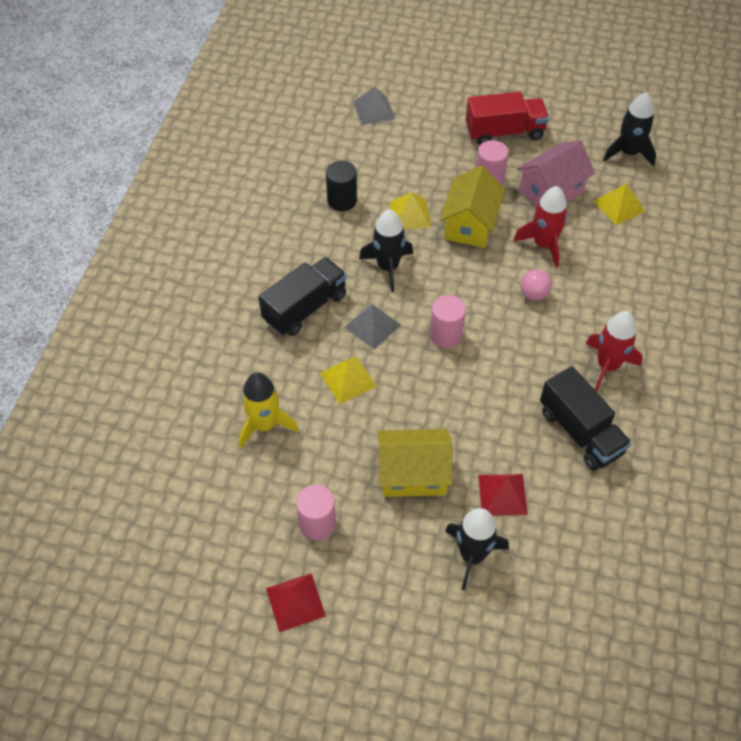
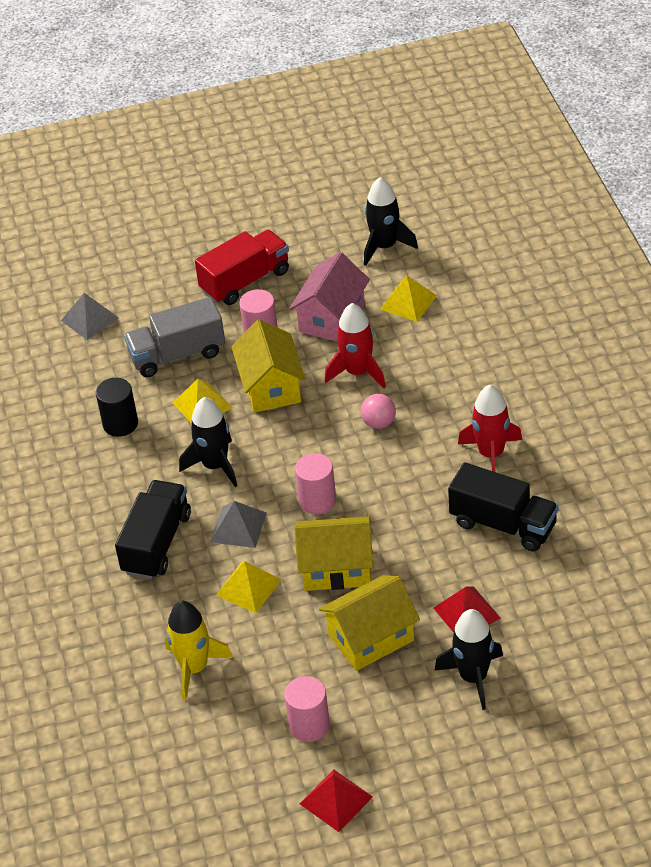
camera: 25 degrees left, 10 degrees down
(418, 166) = (177, 354): none -> grey truck
(424, 399) = (336, 568): none -> yellow house

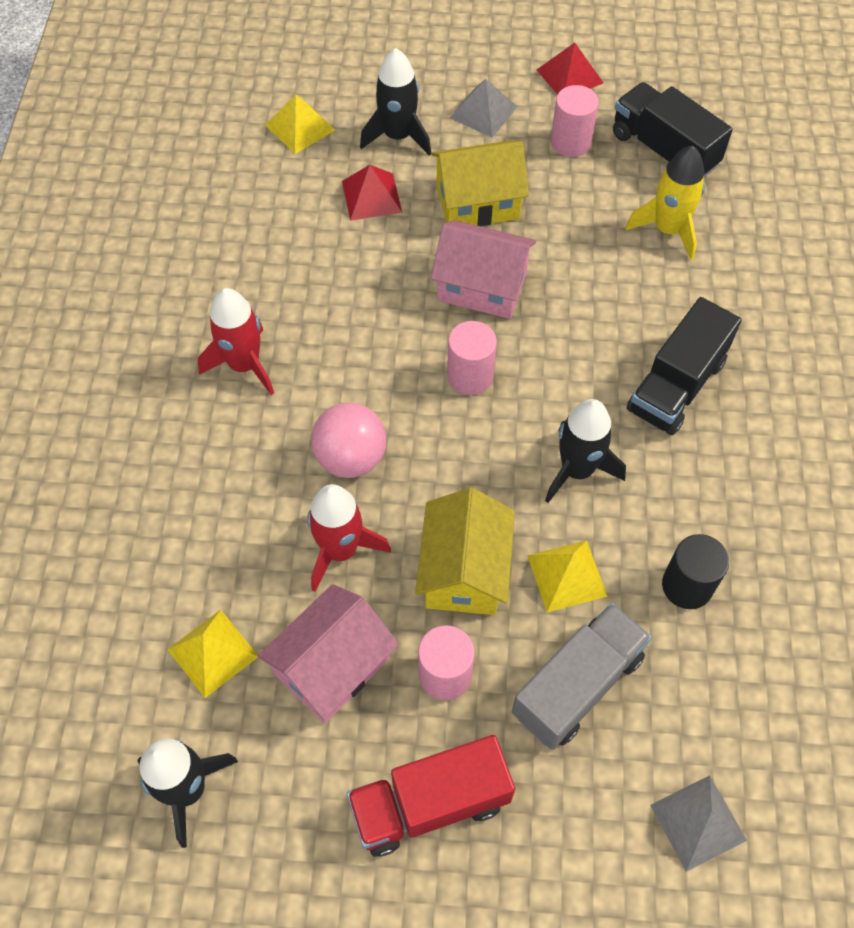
camera: 165 degrees left, 15 degrees up
(177, 354) = (577, 685): grey truck -> grey truck turned 45 degrees counterclockwise
(238, 527) = (574, 374): grey pyramid -> grey pyramid (483, 112)
(248, 587) = (585, 297): yellow pyramid -> yellow pyramid (300, 127)
(336, 568) = (482, 286): yellow house -> pink house
(379, 423) = (351, 458): pink ball -> pink ball, size x1.57
(503, 524) = (281, 275): black truck -> black truck (664, 150)

